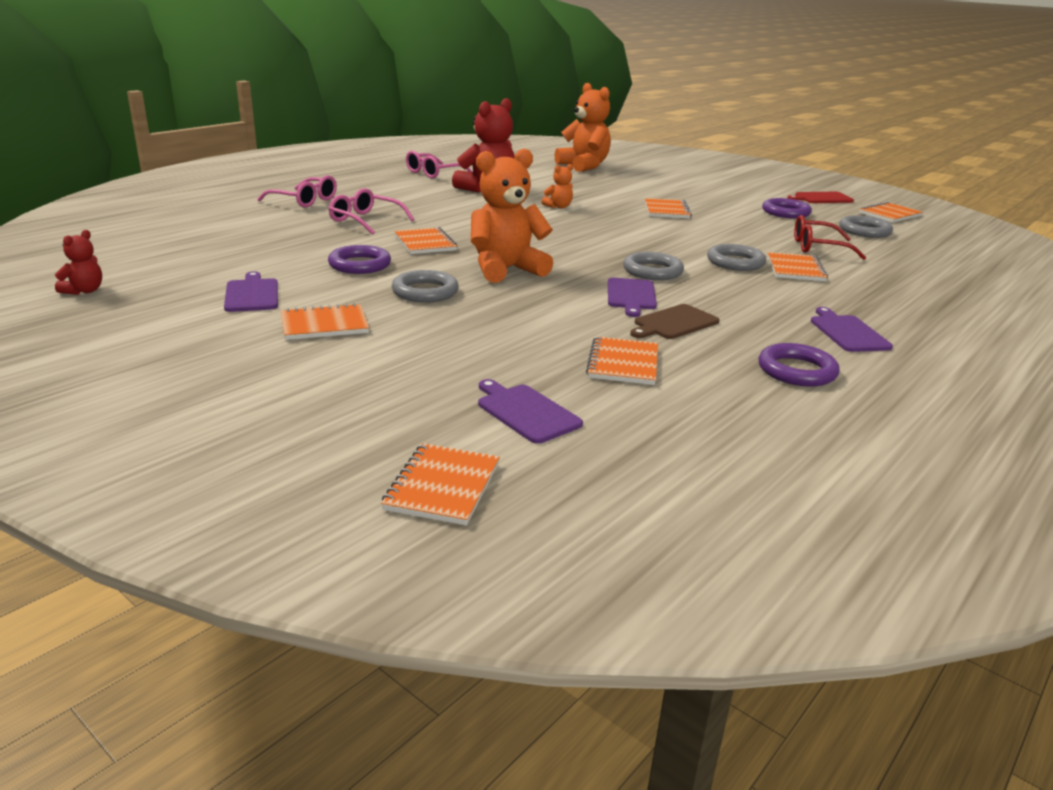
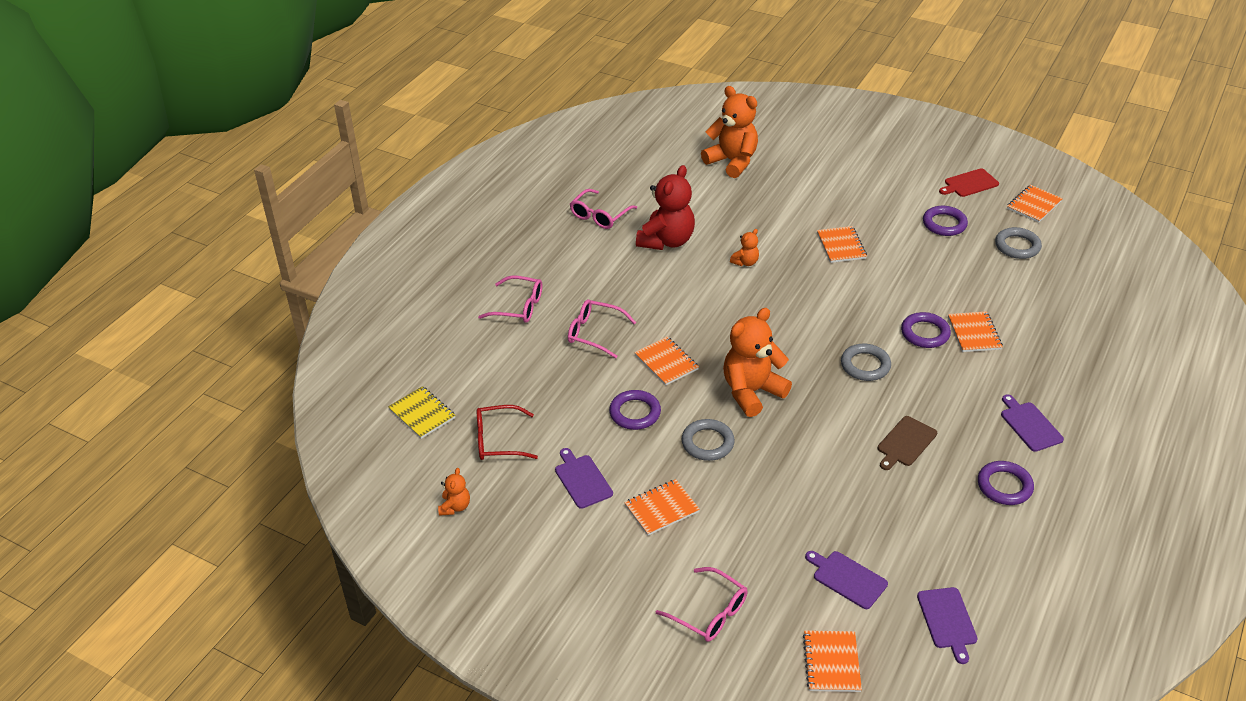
camera: 10 degrees left, 15 degrees up
(84, 291) = (455, 507): red teddy bear -> orange teddy bear
(131, 237) = (422, 414): none -> yellow notebook
(302, 411) = (709, 612): none -> pink glasses
(623, 363) = (888, 506): orange notebook -> none
(631, 296) = (862, 409): purple cutting board -> purple cutting board (947, 621)
(735, 262) = (925, 333): grey ring -> purple ring
(818, 247) = (984, 289): red glasses -> red glasses (498, 440)

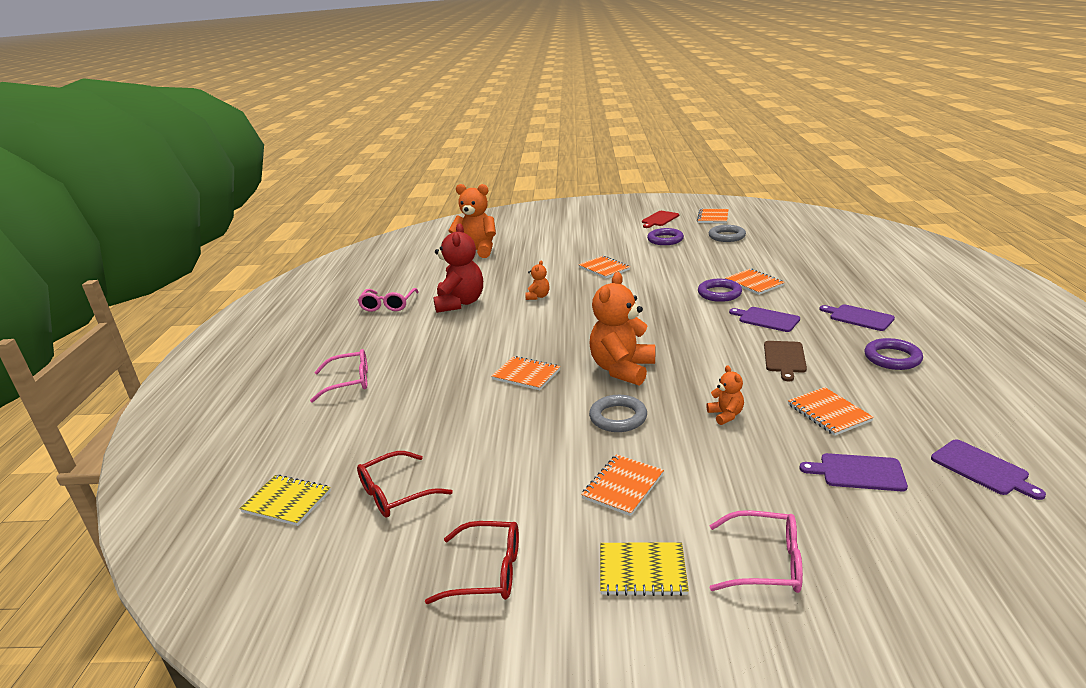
camera: 25 degrees left, 15 degrees down
(455, 507) = (381, 580): orange teddy bear -> orange teddy bear (726, 415)
(524, 532) = (487, 572): none -> red glasses
(582, 480) = (517, 493): purple cutting board -> purple cutting board (766, 319)
(594, 333) = (440, 377): pink glasses -> none
(623, 579) = (642, 571): none -> yellow notebook
(635, 413) = (527, 420): purple ring -> none
(831, 662) = (935, 554): orange notebook -> orange notebook (828, 413)
(865, 365) = (696, 324): grey ring -> none

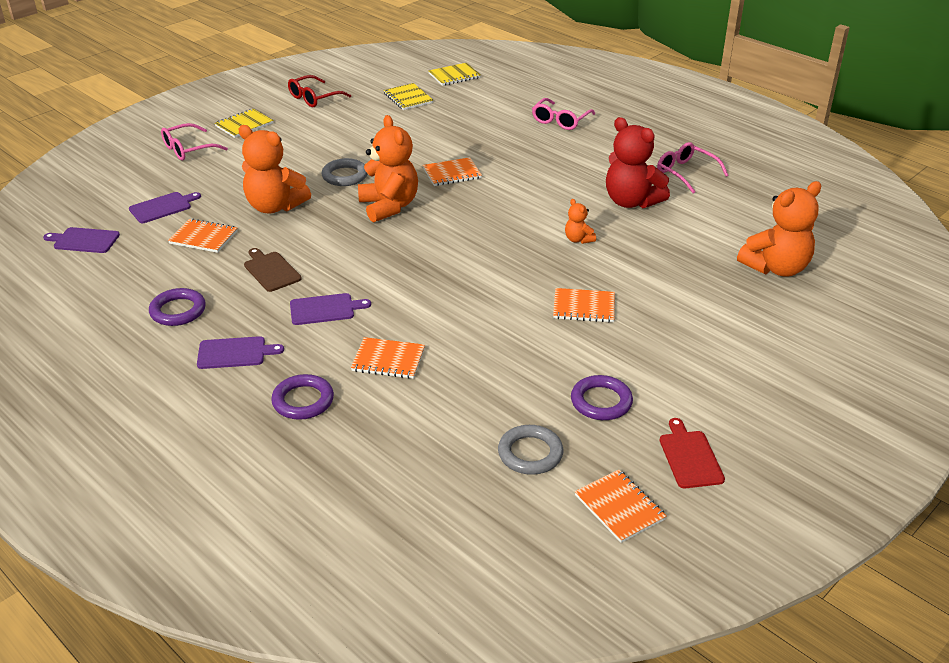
camera: 130 degrees right, 10 degrees up
(396, 493) = (408, 98): red glasses -> yellow notebook
(623, 486) = (294, 147): orange notebook -> none
(719, 293) = (408, 325): purple ring -> purple ring (303, 401)
(726, 415) = (275, 206): orange teddy bear -> orange teddy bear, size x2.14

